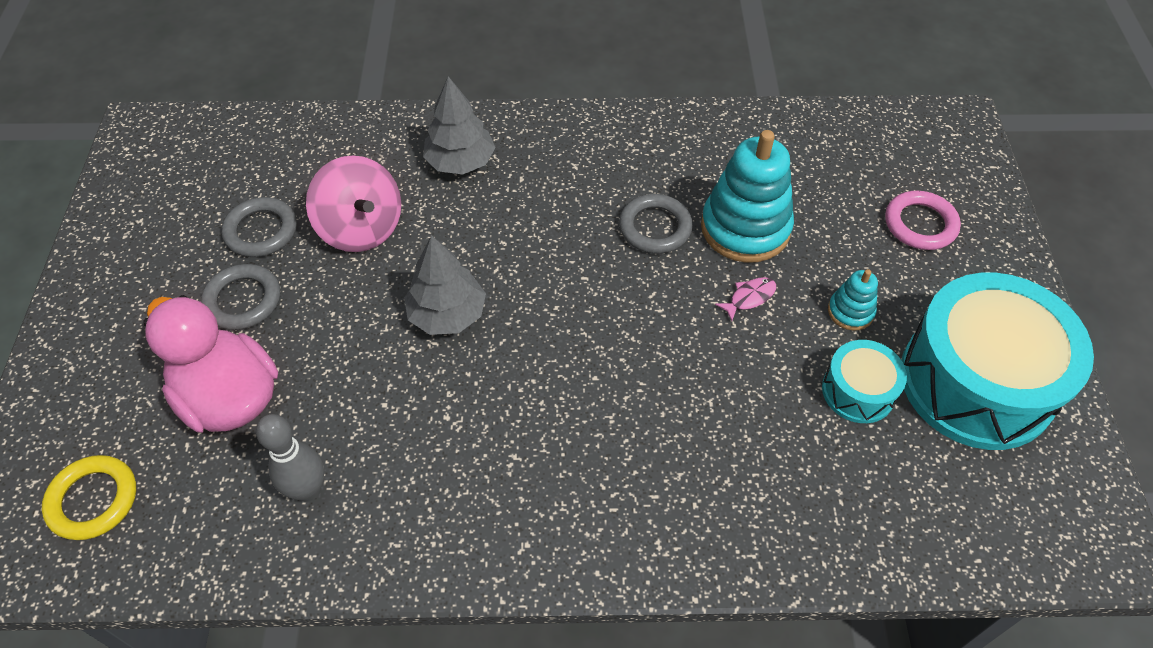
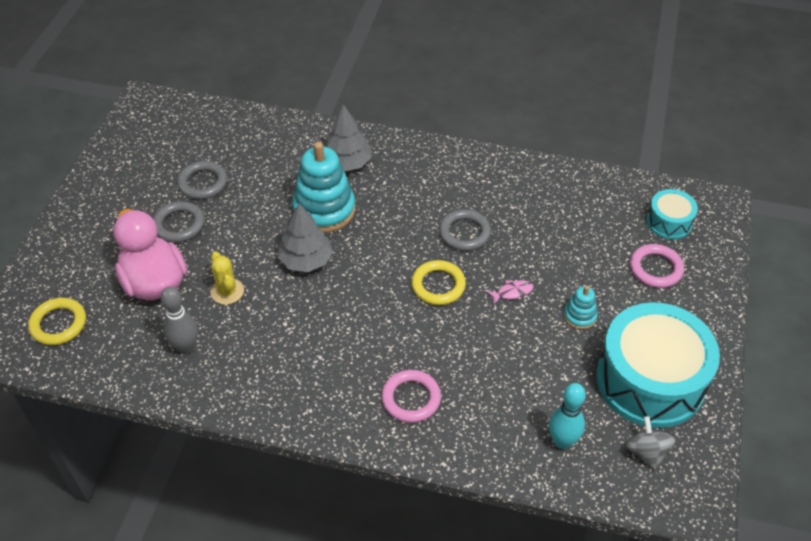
camera: 15 degrees right, 5 degrees down
(345, 387) = (227, 291): none -> yellow cactus
(361, 228) = (267, 194): pink spinning top -> none
(646, 310) = (438, 285): none -> yellow ring
(667, 489) = (411, 398): none -> pink ring
(745, 228) = (527, 246): turquoise stacking toy -> turquoise stacking toy (324, 210)
(858, 391) = (563, 368): turquoise drum -> turquoise drum (669, 222)
(898, 501) = (562, 441): none -> turquoise bowling pin
(1014, 488) = (646, 452): none -> grey spinning top

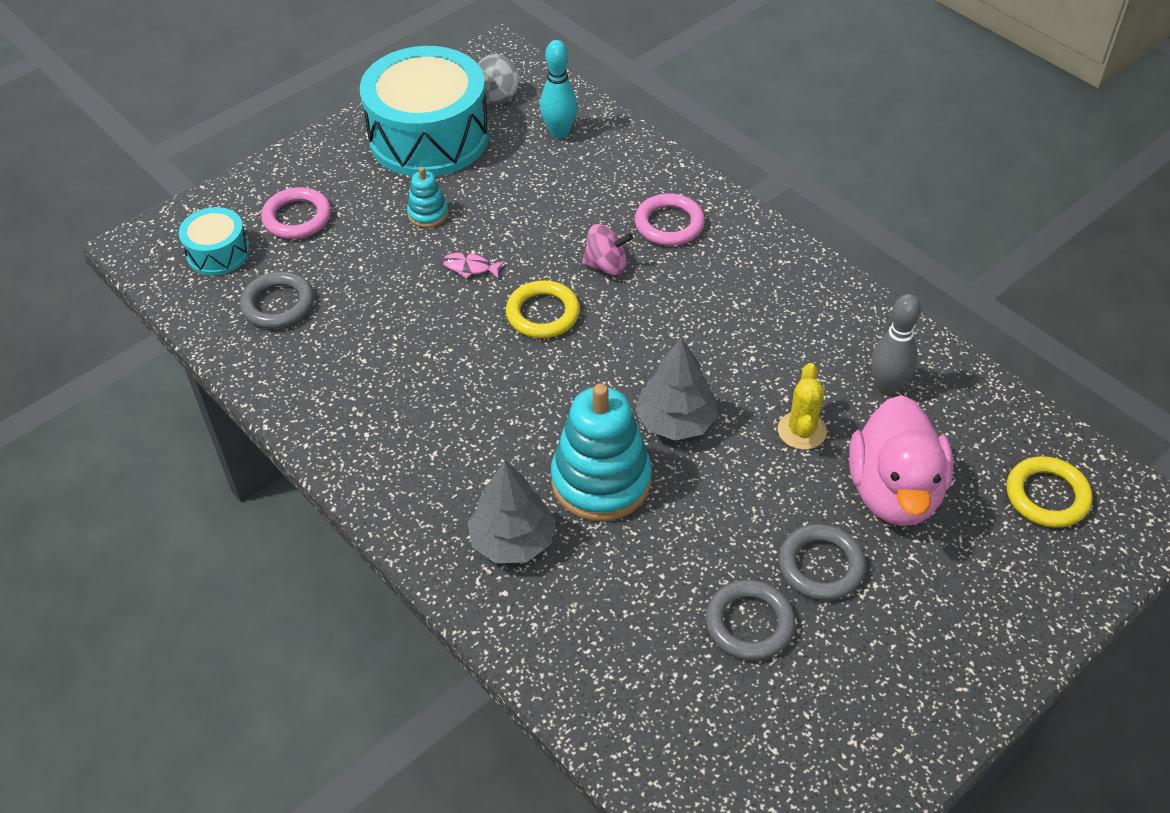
camera: 145 degrees left, 0 degrees up
(427, 340) = (606, 265): none -> pink spinning top
(464, 233) = (454, 357): grey ring -> grey ring (278, 304)

